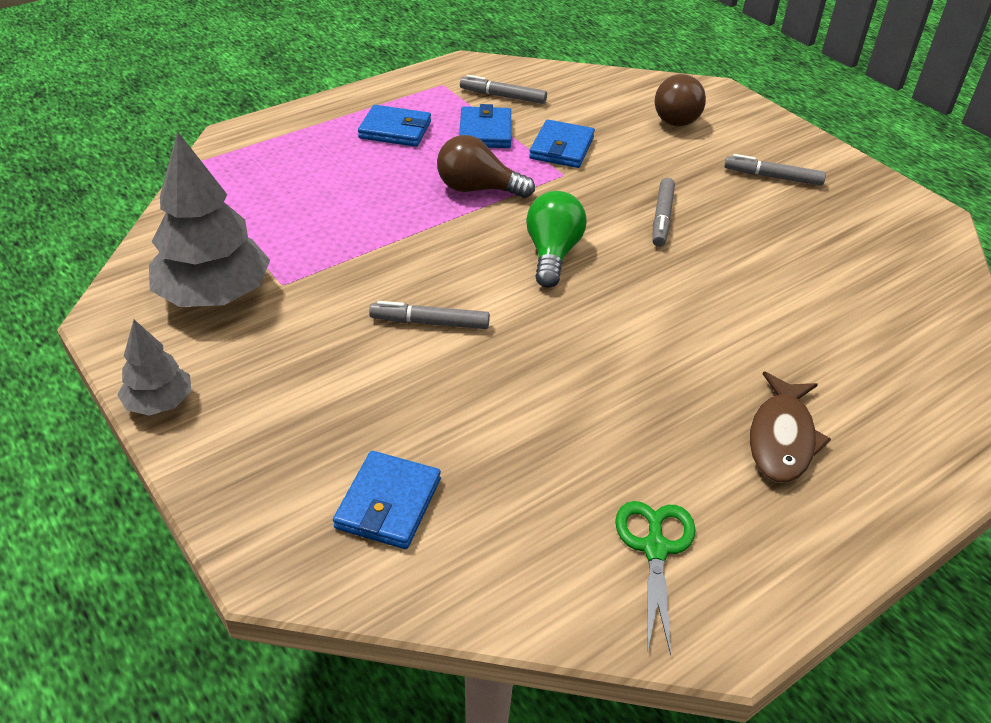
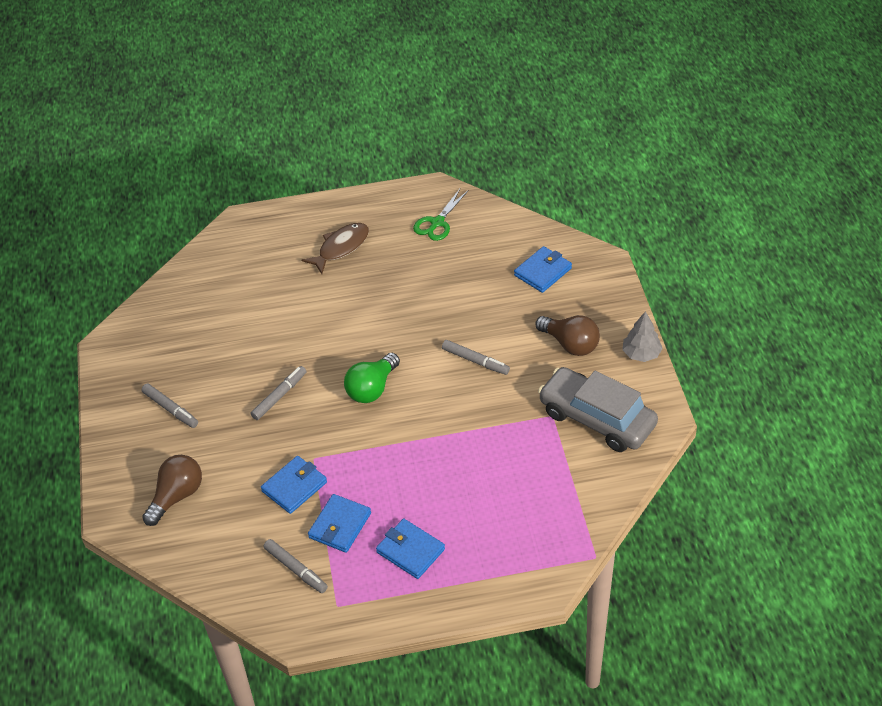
camera: 150 degrees left, 5 degrees up
(214, 295) = (597, 419): grey tree -> grey car
(478, 189) = (384, 462): brown light bulb -> brown light bulb (570, 344)

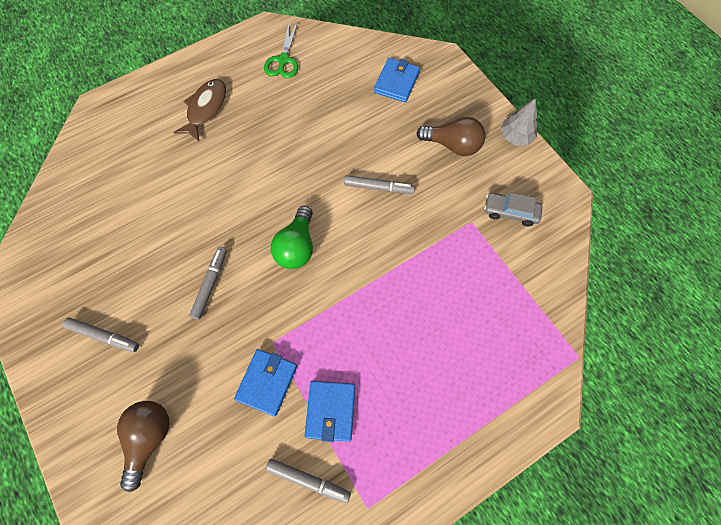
camera: 25 degrees left, 20 degrees up
(410, 551) = (411, 414): blue wallet -> none
(597, 419) = (510, 212): grey car -> grey car, size x0.51

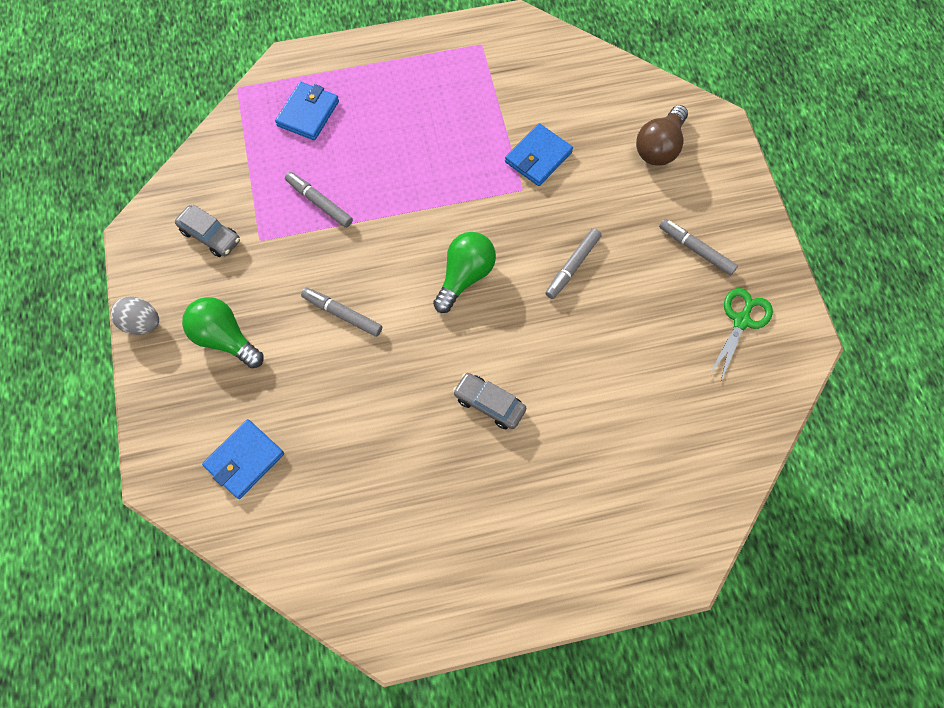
camera: 160 degrees left, 0 degrees up
(205, 109) = (526, 510): brown fish -> none
(248, 162) = (489, 404): none -> grey car
(283, 60) = (388, 560): green scissors -> green scissors (741, 321)
(308, 480) = (524, 75): grey marker -> grey marker (319, 203)
(330, 411) = (486, 117): blue wallet -> blue wallet (308, 113)
(453, 145) = (225, 338): brown light bulb -> green light bulb
(516, 137) = (142, 323): grey tree -> grey egg

